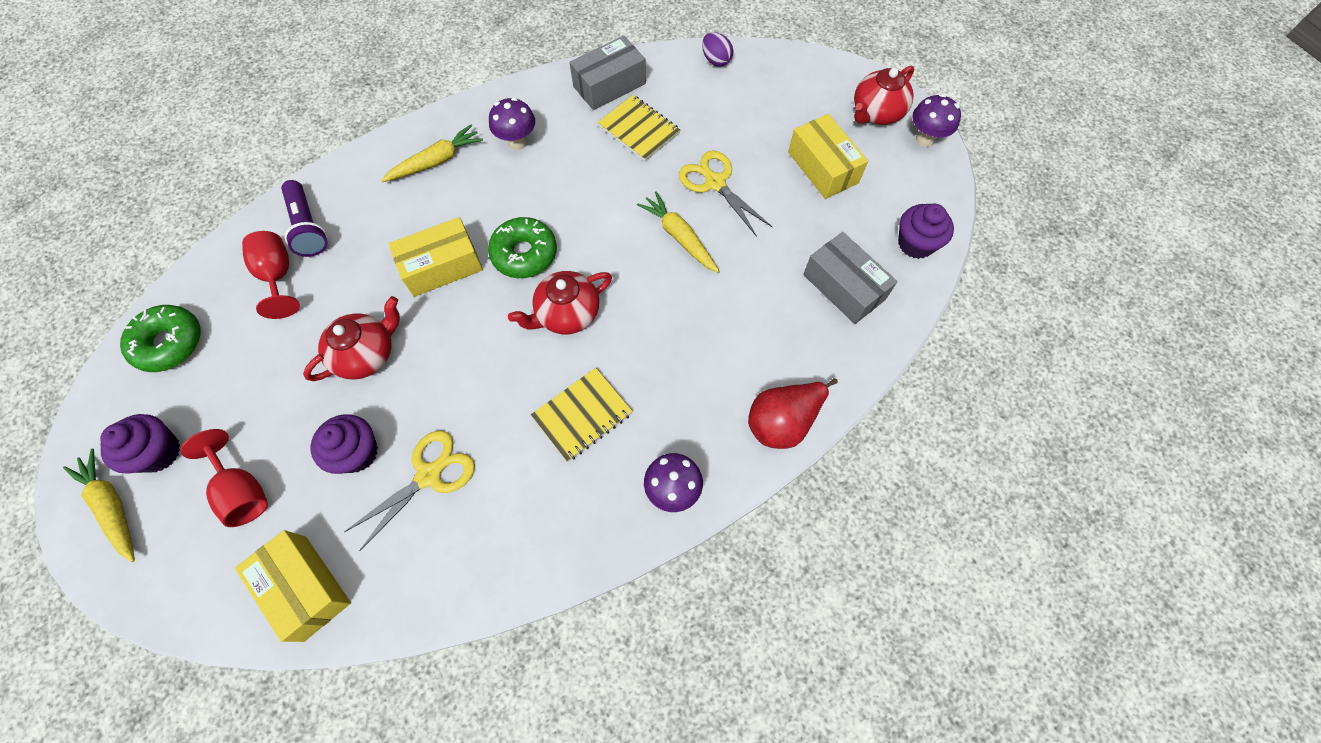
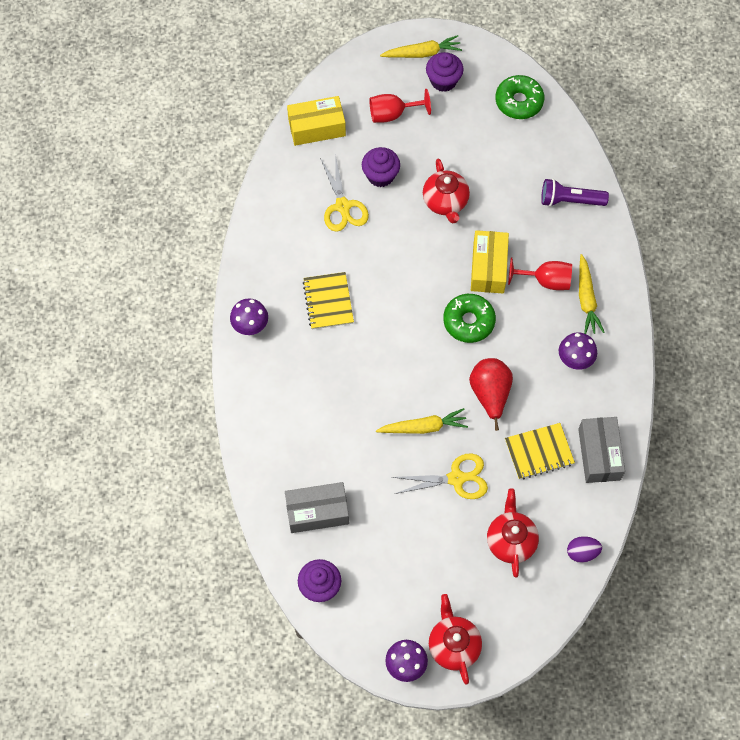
camera: 120 degrees right, 0 degrees up
(279, 276) = (537, 172): red goblet -> red goblet (545, 281)
(567, 314) = (405, 326): red teapot -> red teapot (511, 541)
(783, 421) = (251, 412): red pear -> red pear (490, 394)
(822, 167) = (425, 566): yellow box -> none

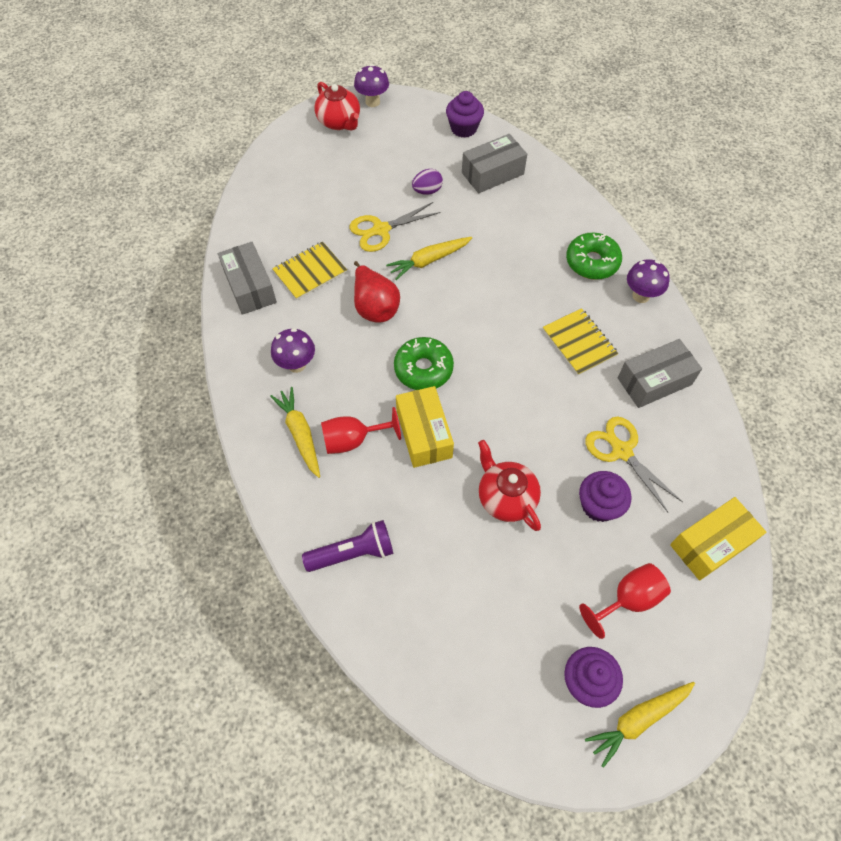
camera: 160 degrees right, 5 degrees down
(285, 250) = (654, 381): none -> grey box
(511, 541) = (315, 199): red teapot -> none
(519, 102) = (468, 685): green donut -> green donut (592, 262)
(582, 552) = (248, 208): purple egg -> purple egg (427, 191)

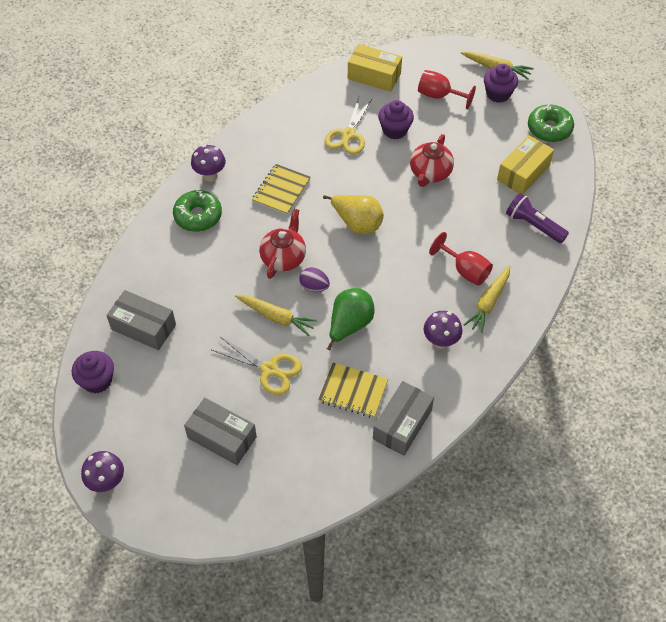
camera: 125 degrees left, 5 degrees down
(339, 122) = (157, 492): red teapot -> red teapot (283, 258)
(375, 307) = (349, 325): red pear -> green pear
(423, 369) = (377, 264): green donut -> green donut (549, 128)
(423, 434) = (425, 236): yellow box -> yellow box (523, 173)
(427, 191) = (199, 363): purple egg -> purple egg (314, 287)
(487, 382) = (357, 223): none -> yellow pear
(654, 381) = (281, 140): grey box -> grey box (222, 437)

